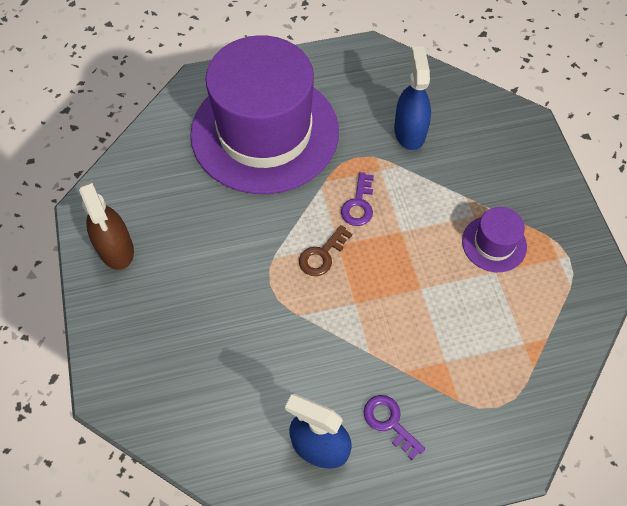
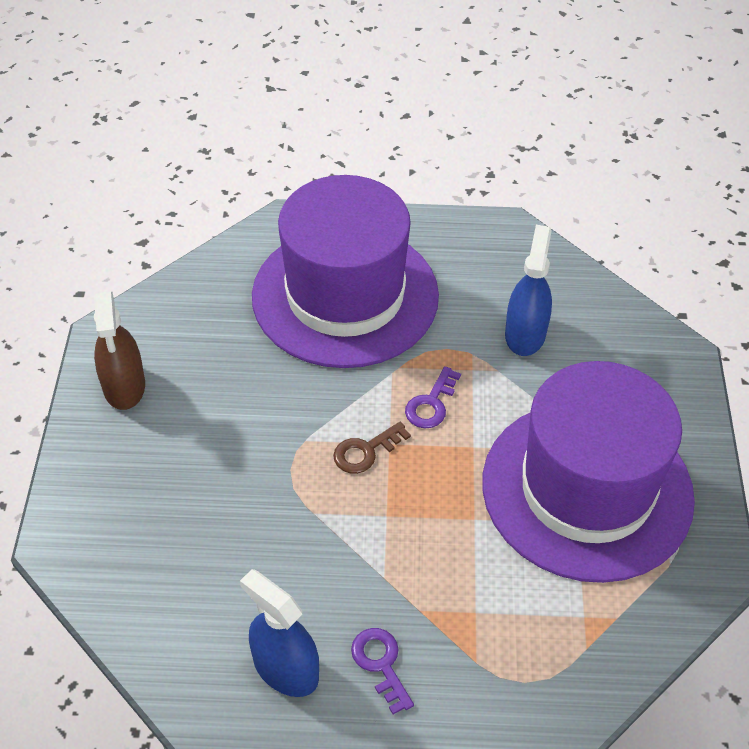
camera: 15 degrees right, 10 degrees down
(494, 243) = (587, 489): purple hat -> purple hat, size x2.50

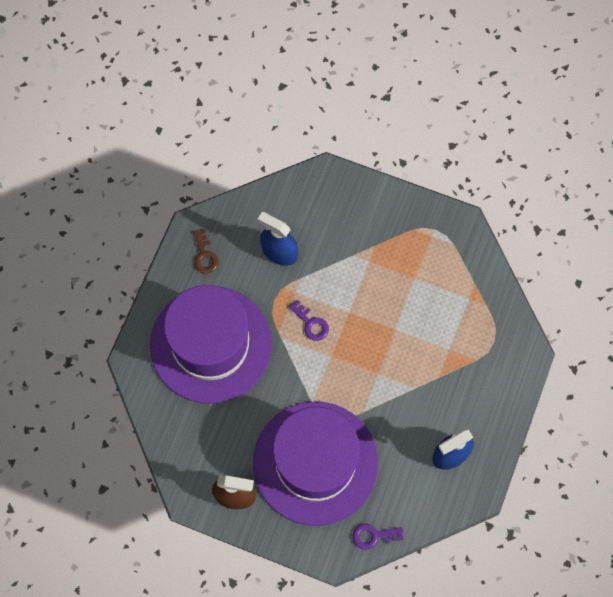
camera: 70 degrees left, 20 degrees up
(365, 451) = (331, 371): brown key -> brown key (204, 255)
(381, 664) = (463, 406): purple key -> purple key (373, 536)
(587, 489) = (396, 264): purple hat -> purple hat (315, 463)

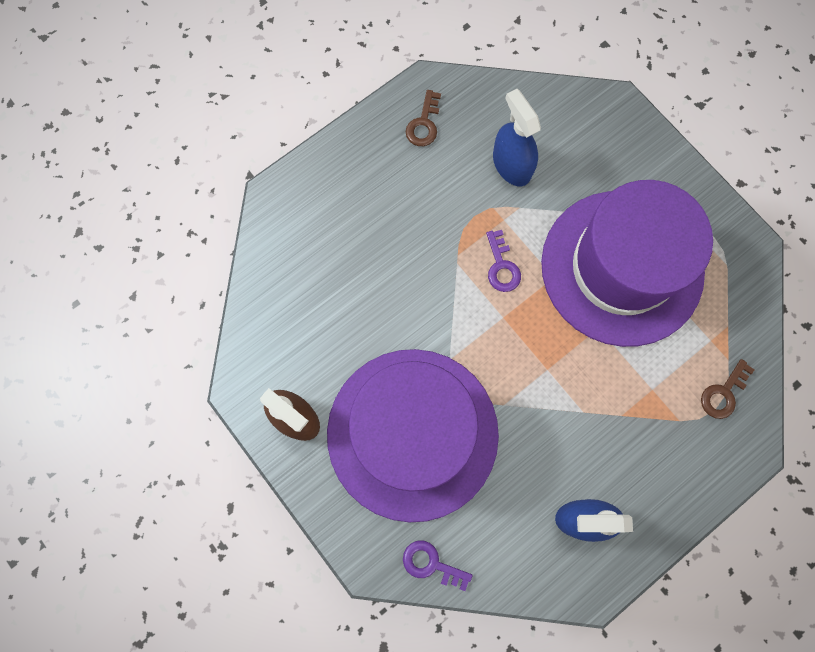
camera: 30 degrees right, 5 degrees up
(211, 344) = (372, 227): purple hat -> purple hat (622, 267)
(494, 327) = (723, 393): none -> brown key

